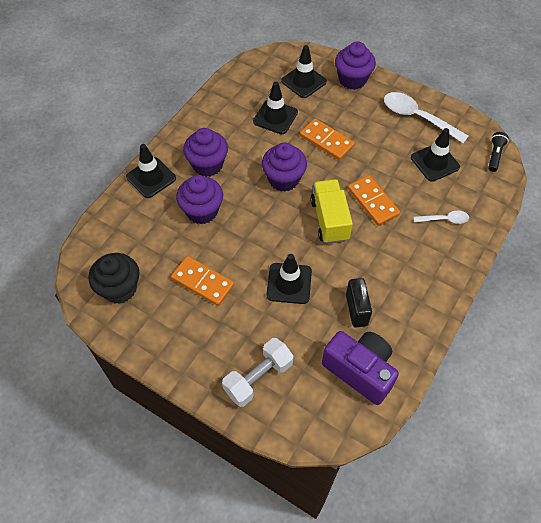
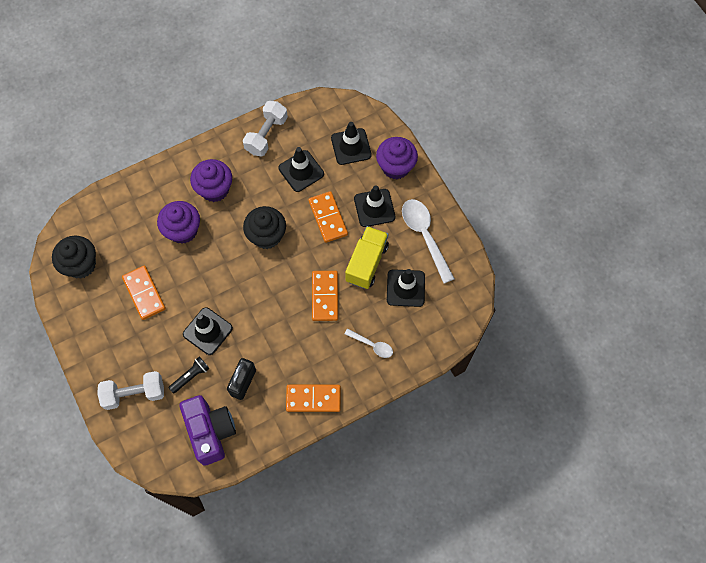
camera: 30 degrees right, 10 degrees up
(151, 177) = (163, 178): black traffic cone -> black traffic cone (374, 208)
(223, 104) = (266, 135): none -> white dumbbell
(283, 179) = (267, 236): purple cupcake -> black cupcake
(329, 220) = (277, 293): yellow truck -> yellow truck (366, 263)
(430, 289) = (313, 399): none -> orange domino
(494, 155) = (464, 309): black flashlight -> black flashlight (191, 376)

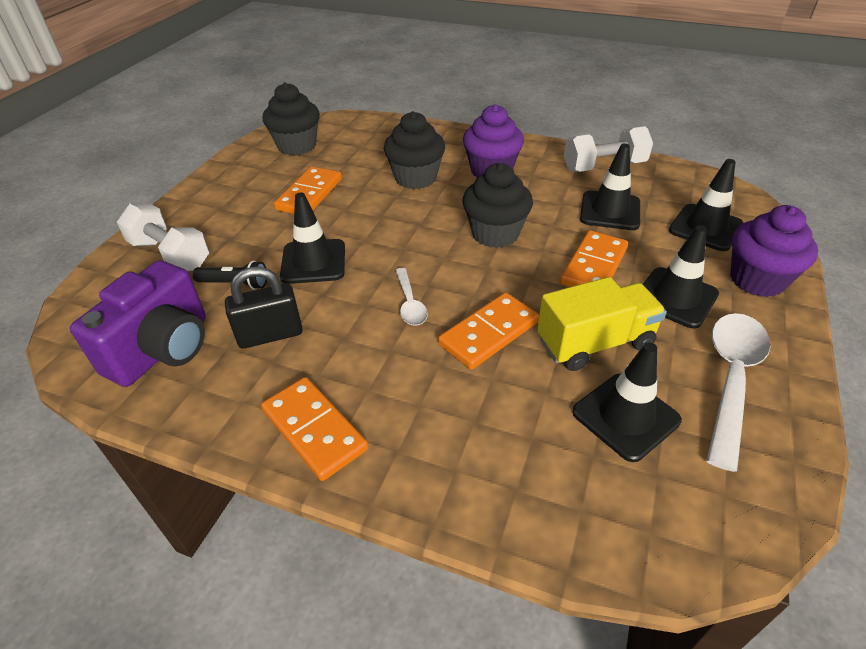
camera: 50 degrees right, 25 degrees down
(183, 230) = (415, 178): purple cupcake -> black cupcake
(372, 345) = (483, 442): white spoon -> white spoon (410, 303)

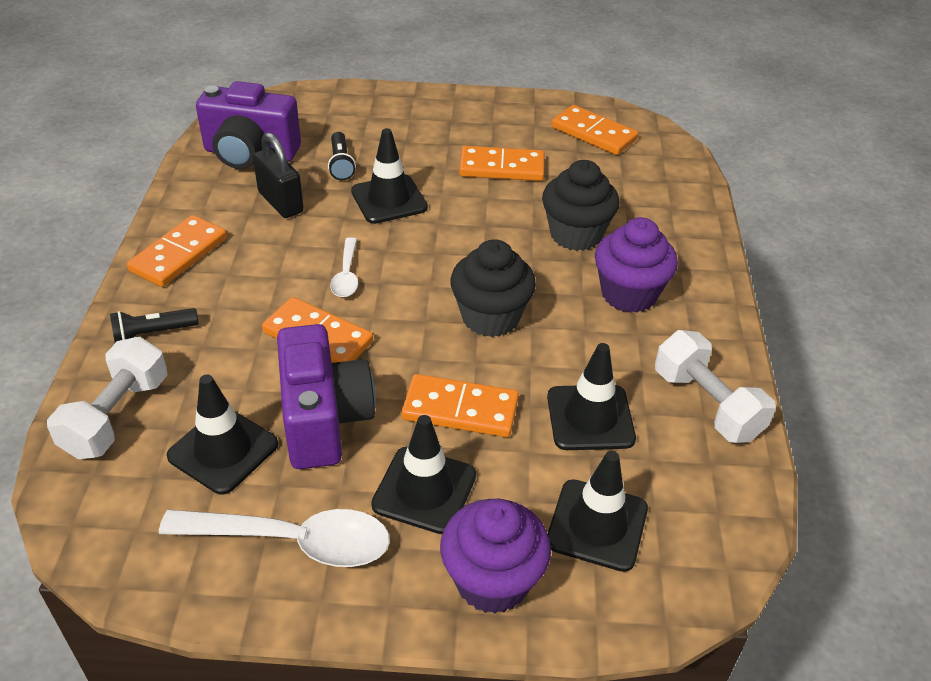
camera: 70 degrees right, 0 degrees up
(170, 255) = (368, 117): white dumbbell -> white dumbbell (117, 416)
(297, 146) = (593, 134): black cupcake -> orange domino
(410, 303) = (346, 275): white spoon -> white spoon turned 60 degrees counterclockwise
(443, 463) = (153, 333): none -> black flashlight
(594, 343) = (324, 420): yellow truck -> purple camera

